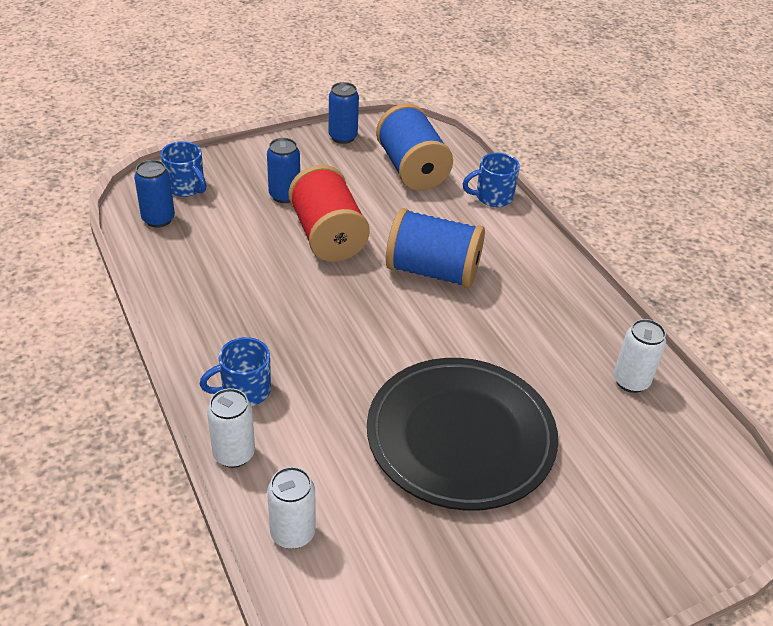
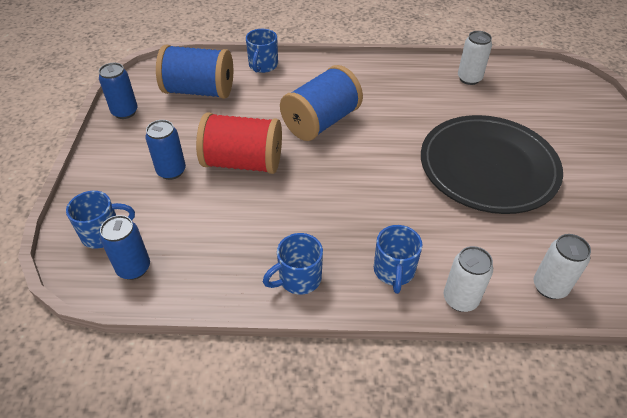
camera: 60 degrees left, 5 degrees up
(199, 324) = (298, 279): none -> blue mug

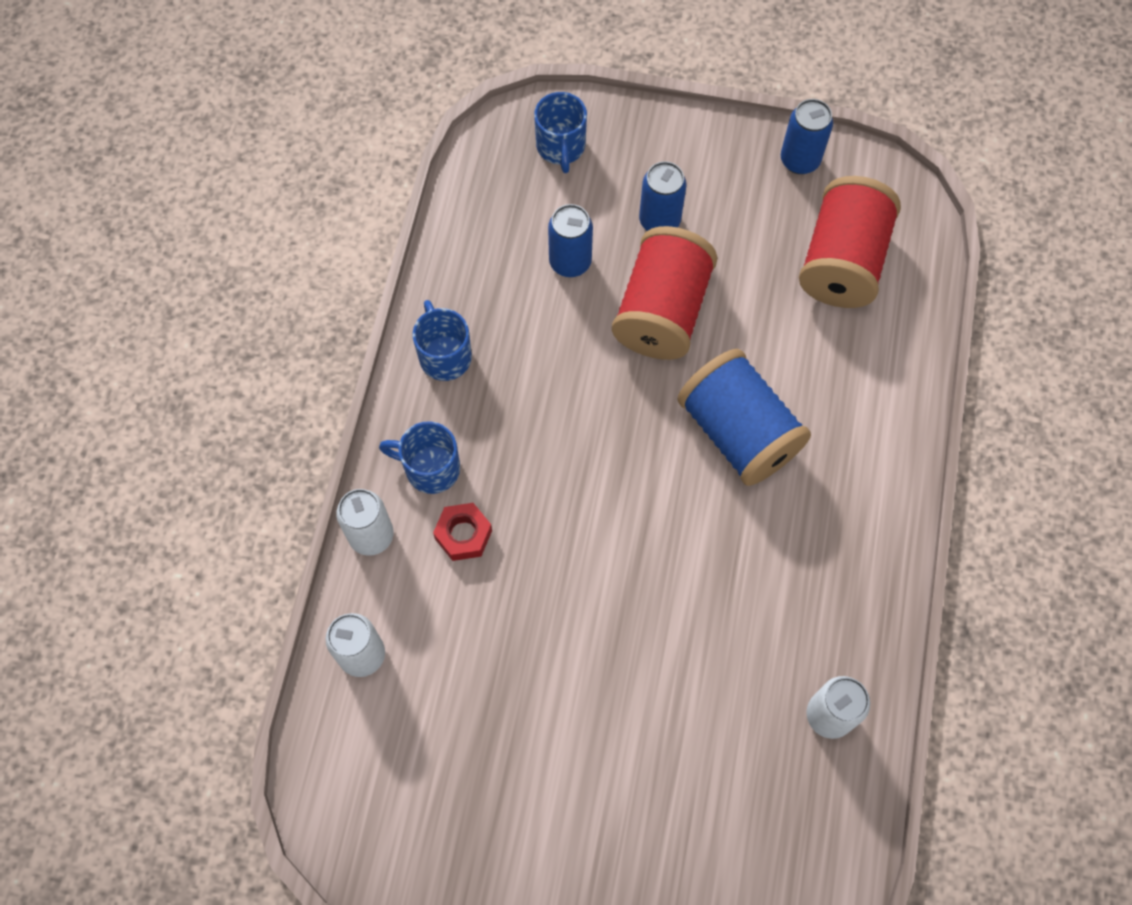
camera: 100 degrees right, 20 degrees up
(134, 268) = (500, 181): blue can -> blue can (570, 262)
(199, 91) = (842, 262): blue spool -> red spool
(263, 66) = (905, 363): blue mug -> none
(436, 243) = (463, 534): none -> red nut
(488, 167) = (592, 659): black plate -> none

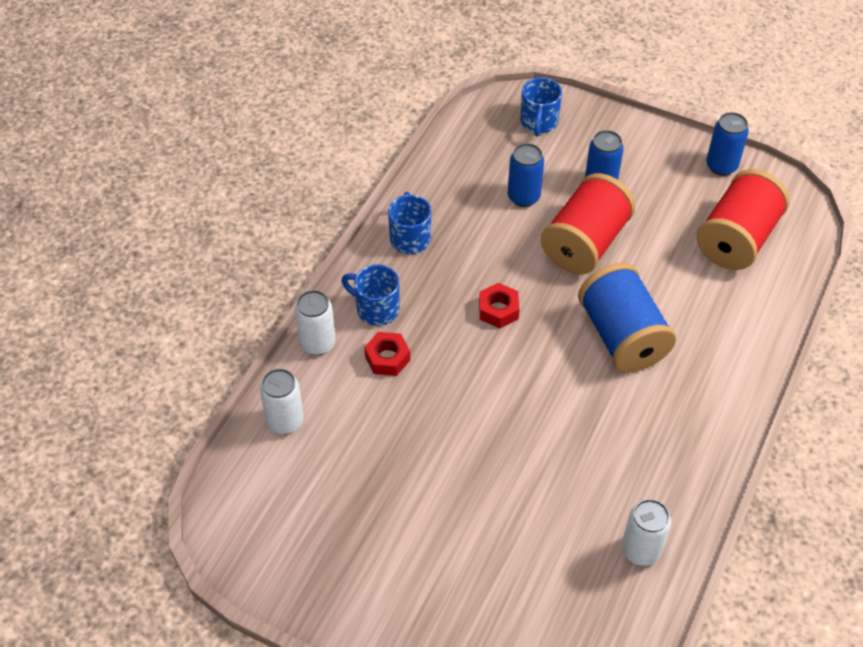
camera: 15 degrees right, 15 degrees down
(581, 432) = (498, 310): none -> red nut

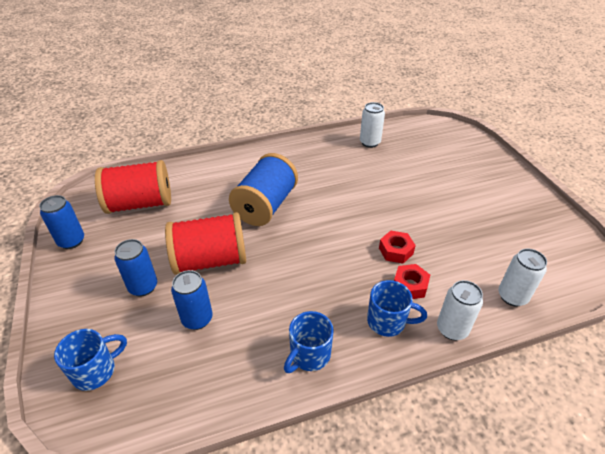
camera: 135 degrees left, 10 degrees down
(376, 309) = (388, 321): blue mug -> blue mug turned 60 degrees counterclockwise
(498, 310) = (310, 263): red nut -> red nut (396, 251)

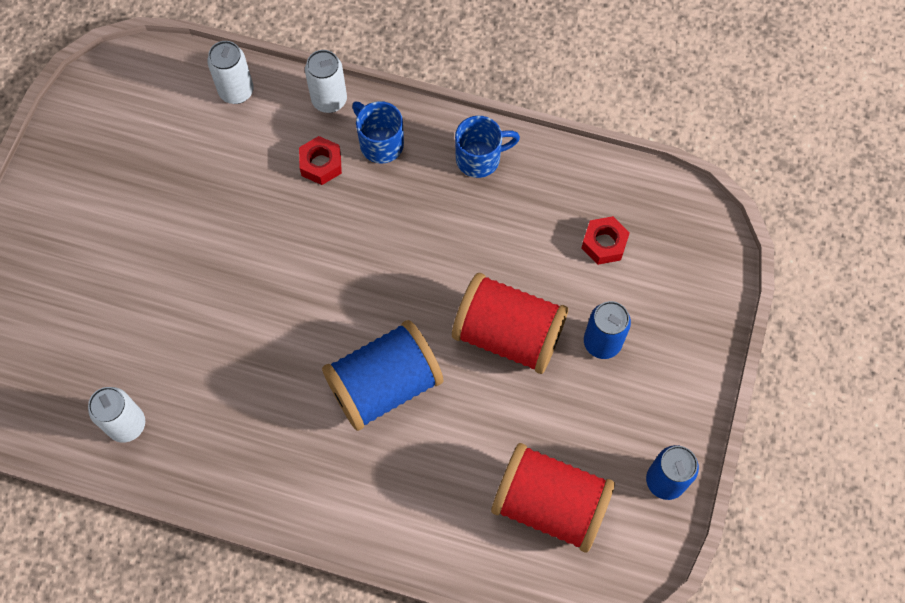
camera: 145 degrees left, 25 degrees up
(96, 370) = (684, 264): blue mug -> none
(197, 319) = (563, 262): blue can -> none
(396, 251) = (292, 213): red nut -> red nut (604, 244)

